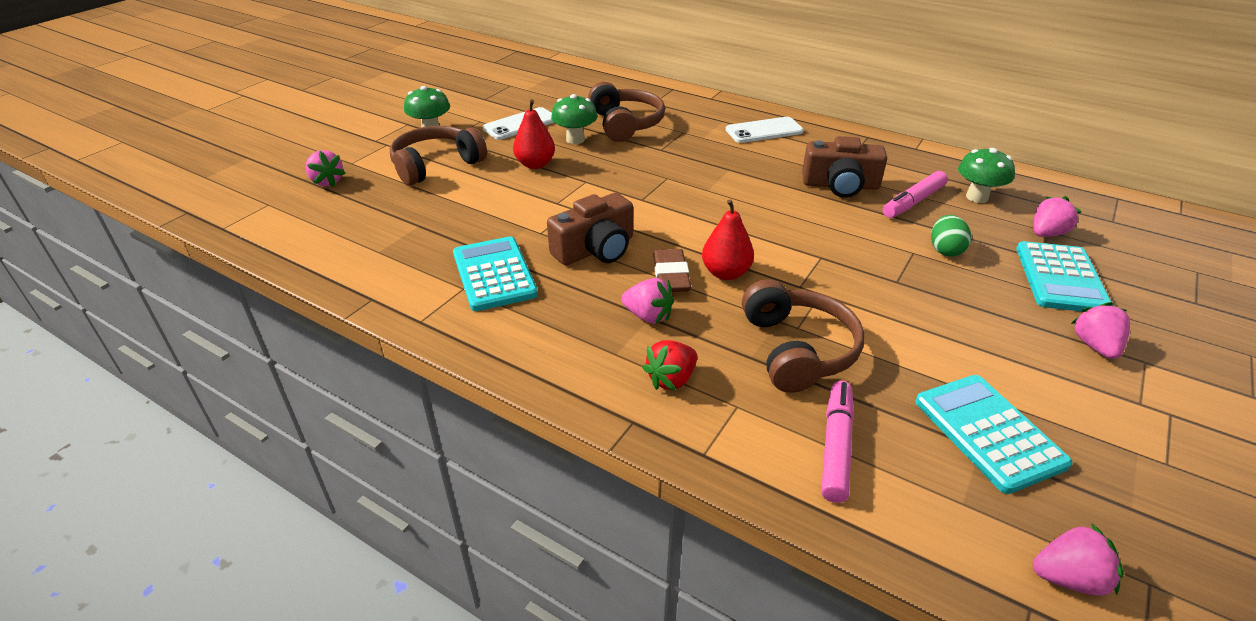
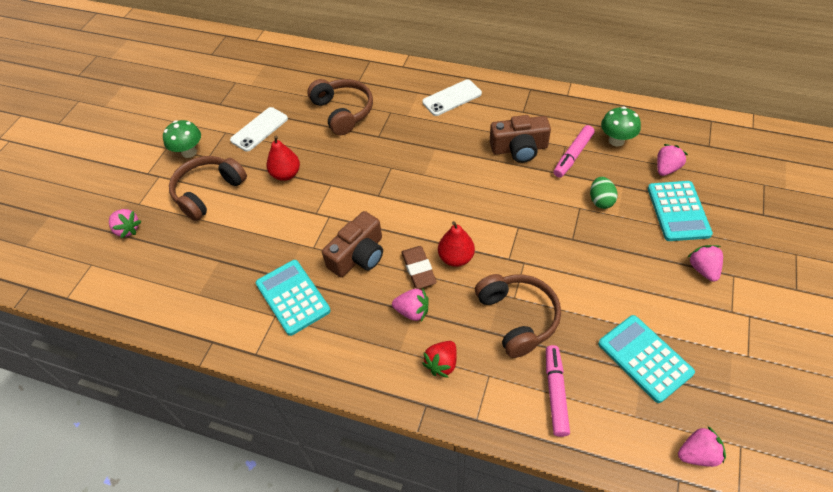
camera: 10 degrees left, 15 degrees up
(575, 139) = (309, 139): green mushroom -> none

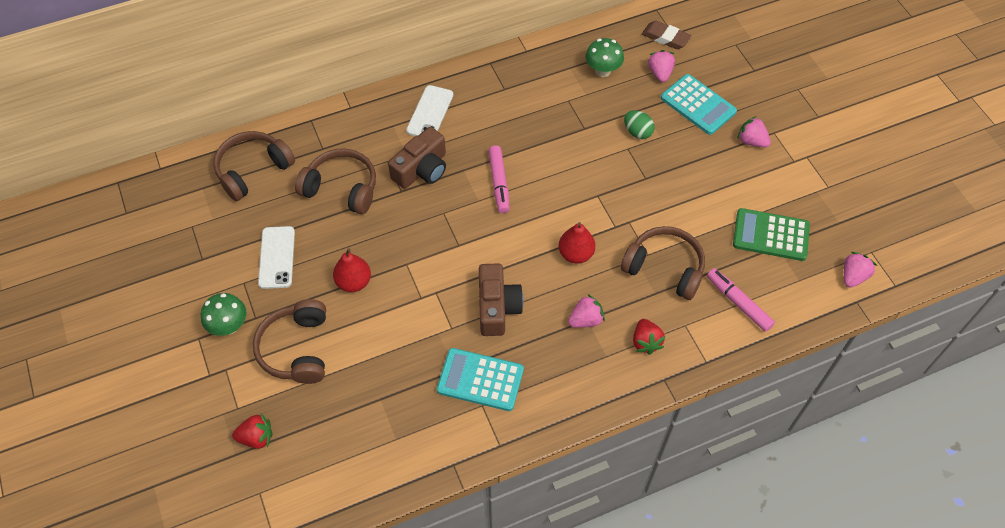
camera: 45 degrees left, 5 degrees up
(127, 229) = (256, 437): pink strawberry -> red strawberry
(303, 70) = (253, 170): none -> brown headphones
(418, 269) = (556, 284): brown eraser -> brown eraser (665, 38)
(519, 148) = (534, 126): brown camera -> brown camera (422, 169)
(573, 155) = (582, 105): pink marker -> pink marker (499, 182)
(644, 358) = (771, 235): turquoise calculator -> green calculator

